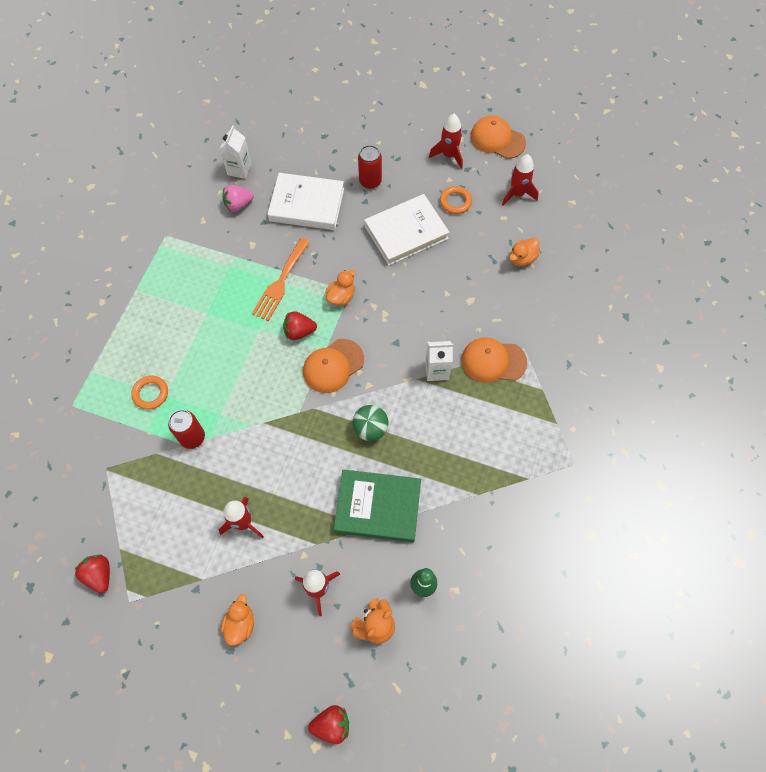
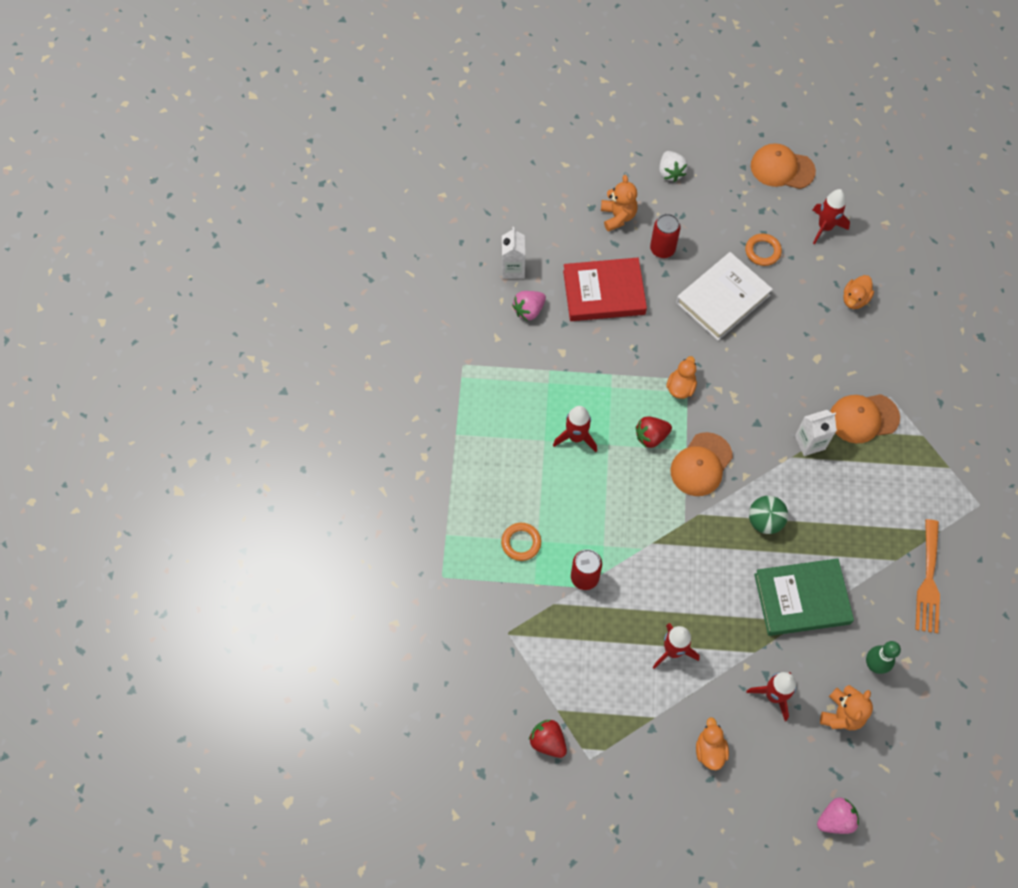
camera: 15 degrees left, 0 degrees up
(280, 282) = (610, 387): orange fork -> orange fork (928, 581)
(307, 204) = (604, 292): white book -> red book
(331, 724) = (835, 819): red strawberry -> pink strawberry
(343, 147) = (618, 216): none -> orange teddy bear
(401, 123) = (670, 172): none -> white strawberry
(448, 155) = (736, 199): red rocket -> red rocket (576, 437)

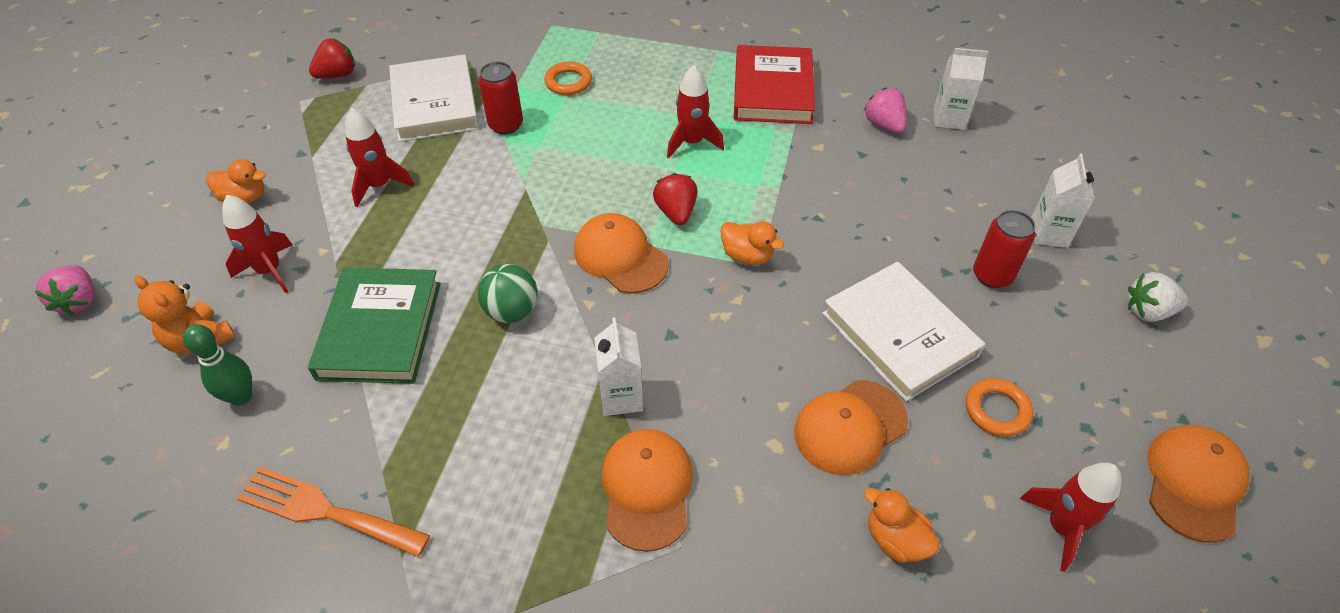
camera: 100 degrees right, 15 degrees down
(570, 642) = (435, 103): none -> white book
(604, 292) = (912, 199): red book -> red book (773, 90)
(618, 216) = (1048, 233): orange teddy bear -> white carton
(794, 322) = (850, 427): none -> orange cap

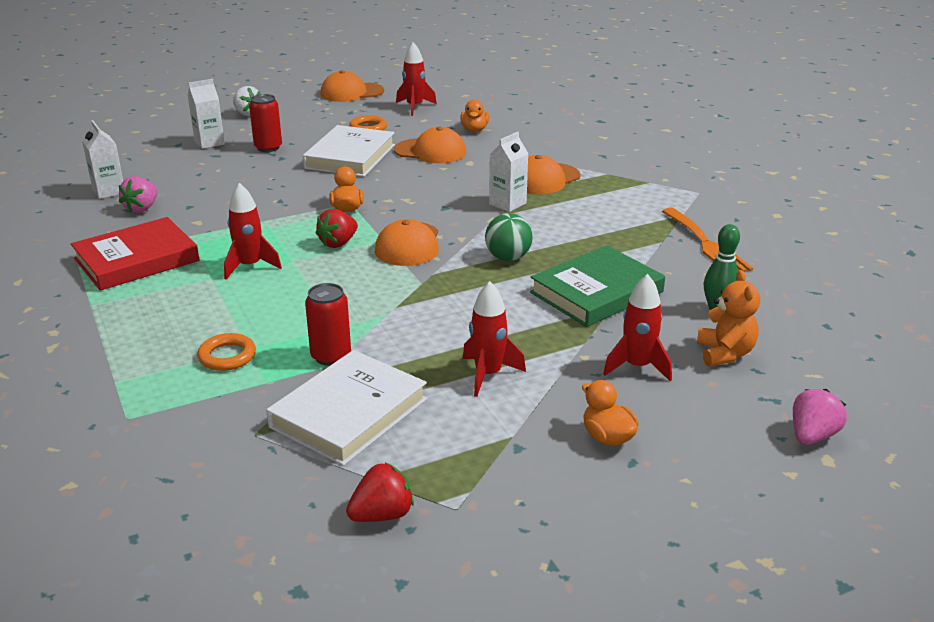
camera: 130 degrees left, 20 degrees down
(337, 75) = (382, 515): red strawberry -> red strawberry turned 135 degrees clockwise

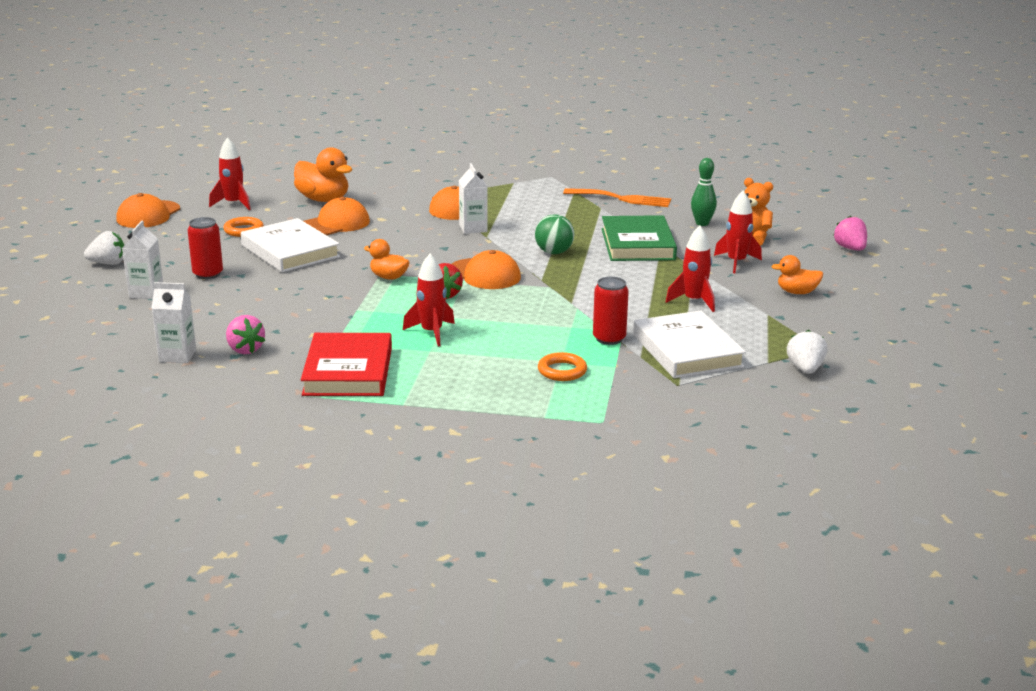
camera: 55 degrees left, 5 degrees down
(382, 515) = (805, 369): red strawberry -> white strawberry
(474, 130) = (323, 199): orange duck -> orange duck, size x1.68

